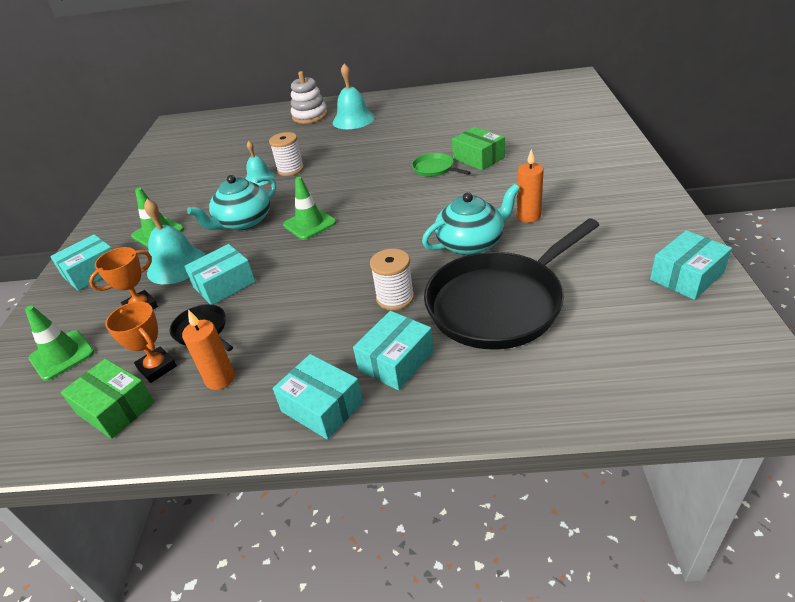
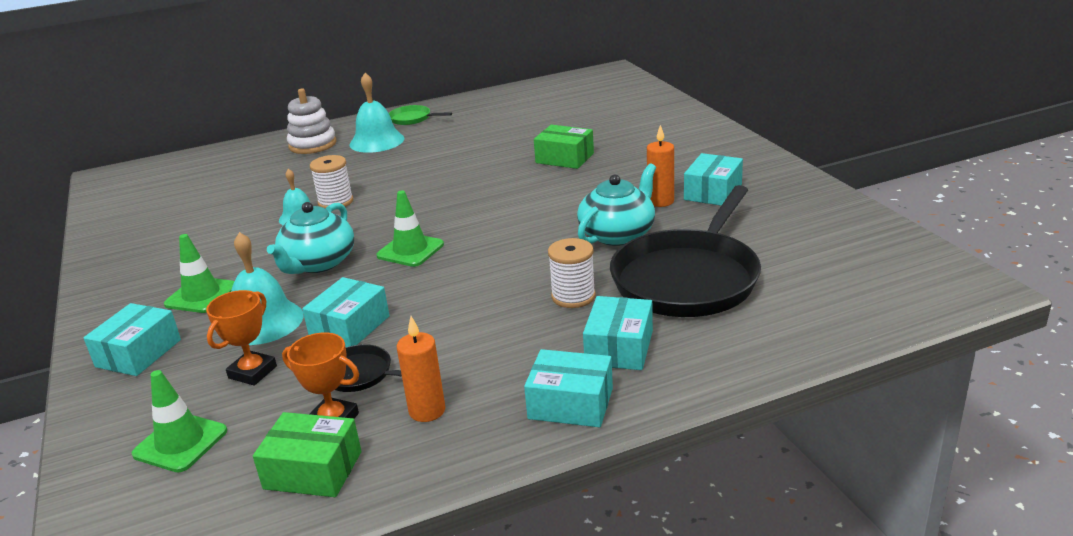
camera: 25 degrees left, 10 degrees down
(435, 169) = (521, 175): green pan -> green pan (412, 119)
(686, 276) = (845, 223): turquoise box -> turquoise box (713, 192)

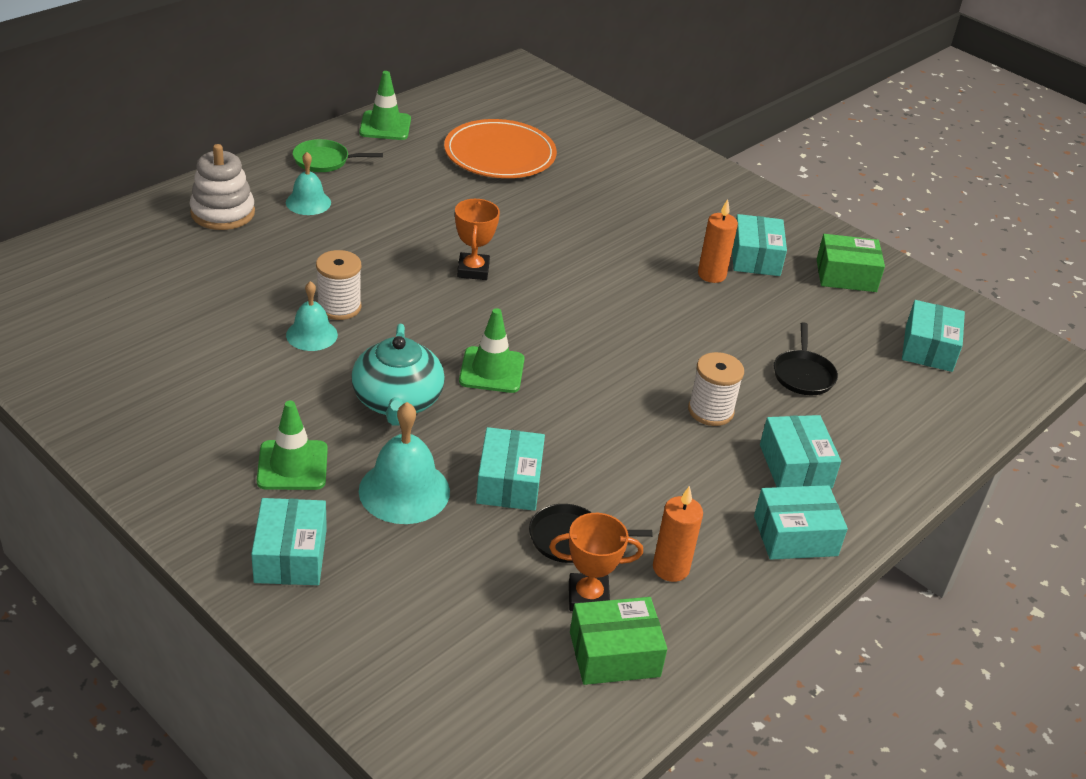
camera: 30 degrees left, 10 degrees up
(180, 442) = (450, 654): green traffic cone -> green traffic cone (385, 126)
(252, 372) = (451, 556): orange trophy -> orange trophy (473, 270)
(377, 141) = (308, 202): turquoise bell -> turquoise bell, size x0.63
(548, 118) = (500, 154): none -> orange plate
(564, 158) = (565, 218): green box -> green box (846, 275)
(618, 234) = (699, 324): turquoise teapot -> none
(688, 278) = (803, 374): black pan -> black pan, size x0.43
(839, 270) = (928, 348): none -> turquoise box

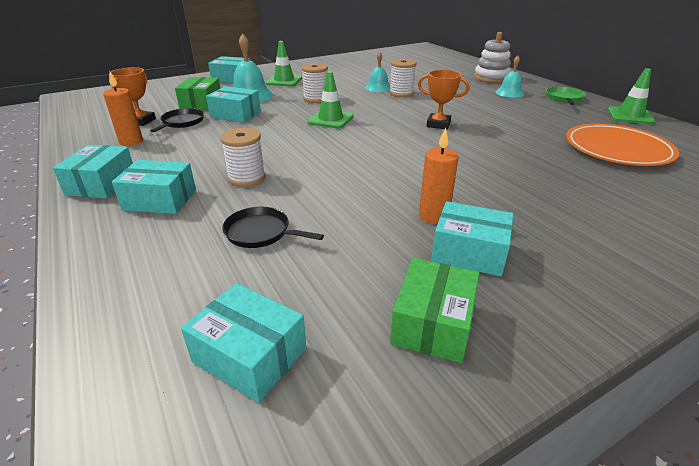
camera: 110 degrees right, 5 degrees down
(397, 401) = (316, 99): turquoise teapot -> white spool
(614, 654) = (101, 122): green box -> green box (201, 103)

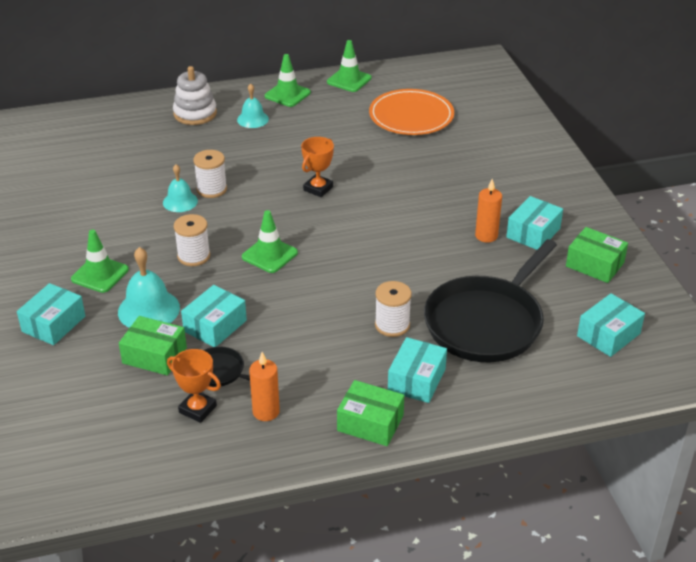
camera: 75 degrees left, 5 degrees up
(101, 184) = (370, 423): turquoise box -> green box
(260, 232) = (486, 322): black pan -> black pan, size x2.32
(564, 98) = (287, 94): green pan -> green traffic cone

